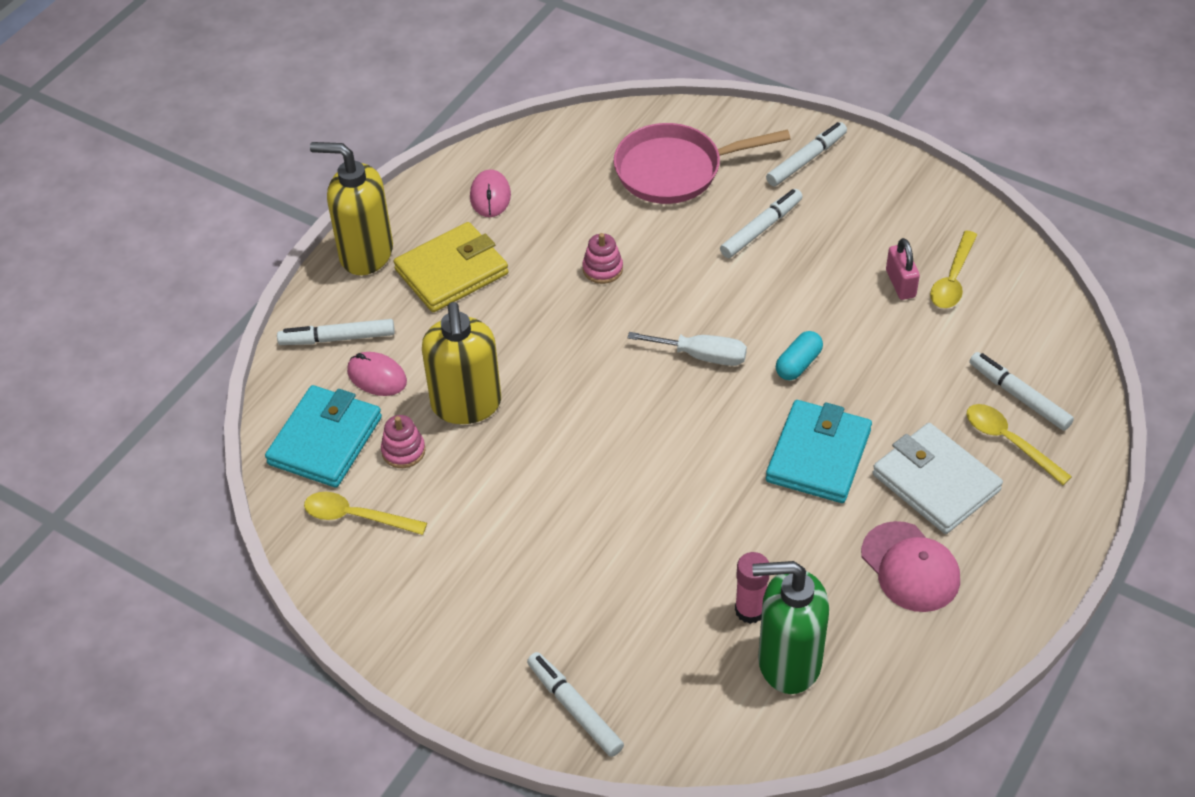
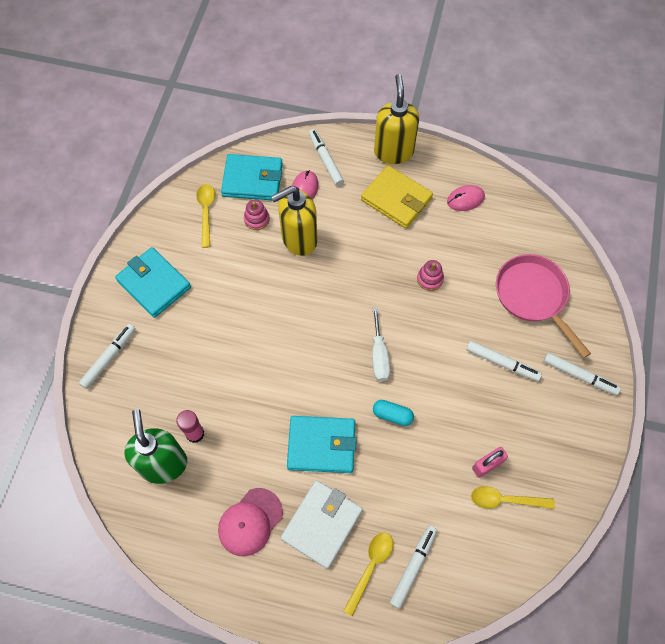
camera: 70 degrees right, 15 degrees up
(461, 618) = (154, 284): none -> turquoise wallet

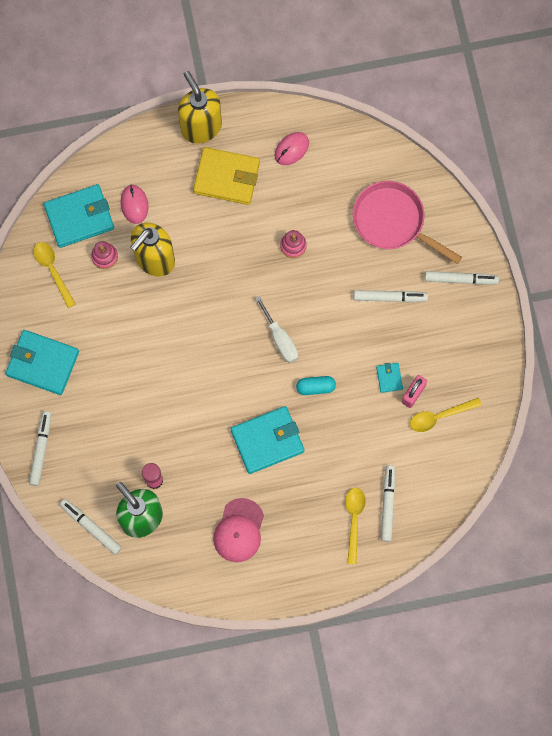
camera: 25 degrees left, 10 degrees up
(322, 524) = (298, 505): white wallet -> none
(325, 160) = (139, 165): white marker -> white marker (91, 527)
(469, 438) = (389, 378): none -> turquoise wallet

